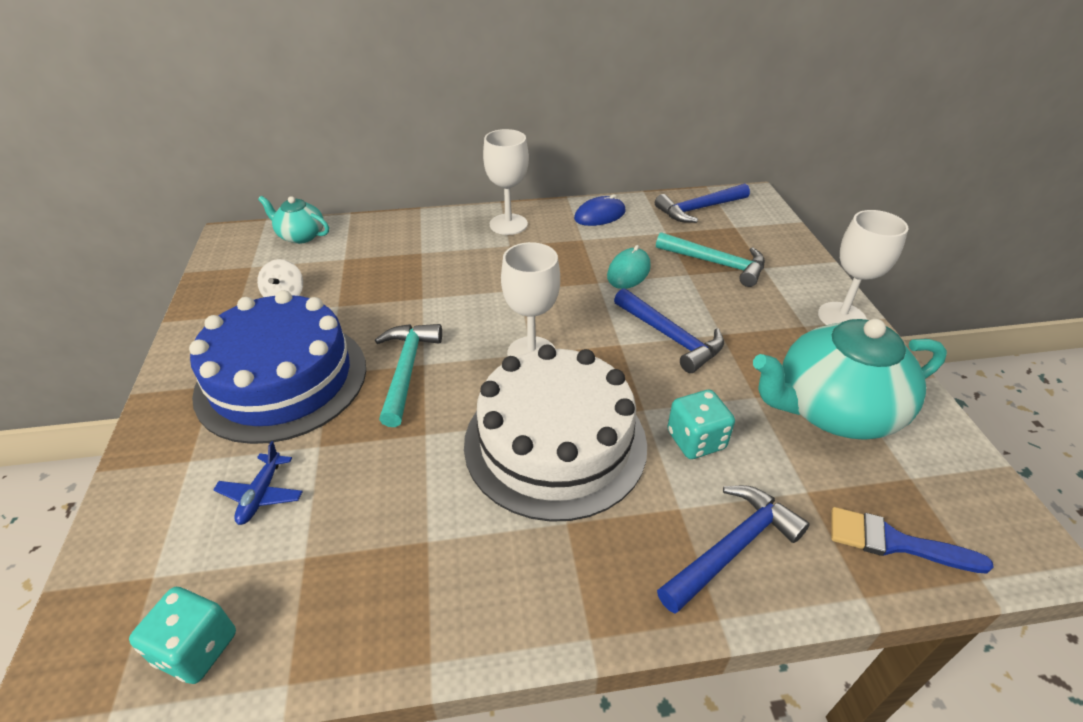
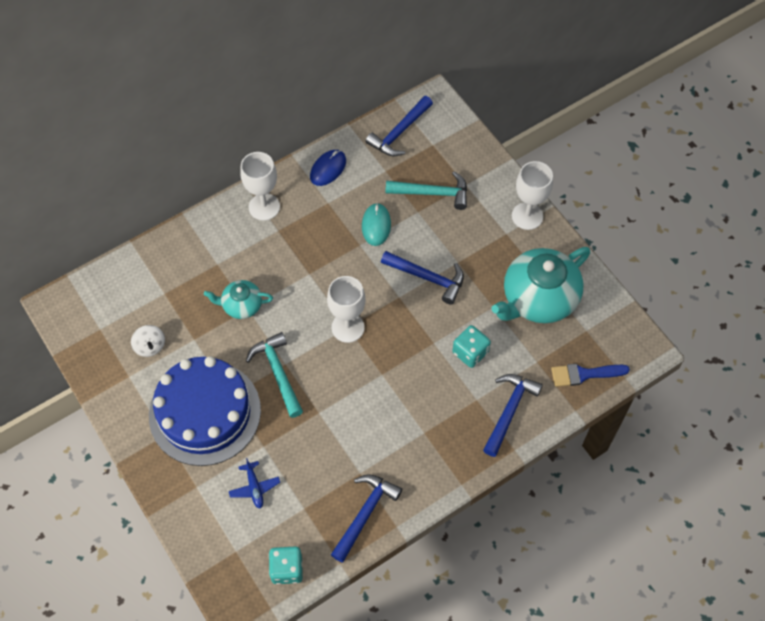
camera: 25 degrees left, 20 degrees up
(301, 236) = (111, 283): turquoise teapot -> turquoise teapot (241, 305)
(391, 612) = (365, 514): none -> blue hammer
(555, 442) = (394, 387): white cake -> none

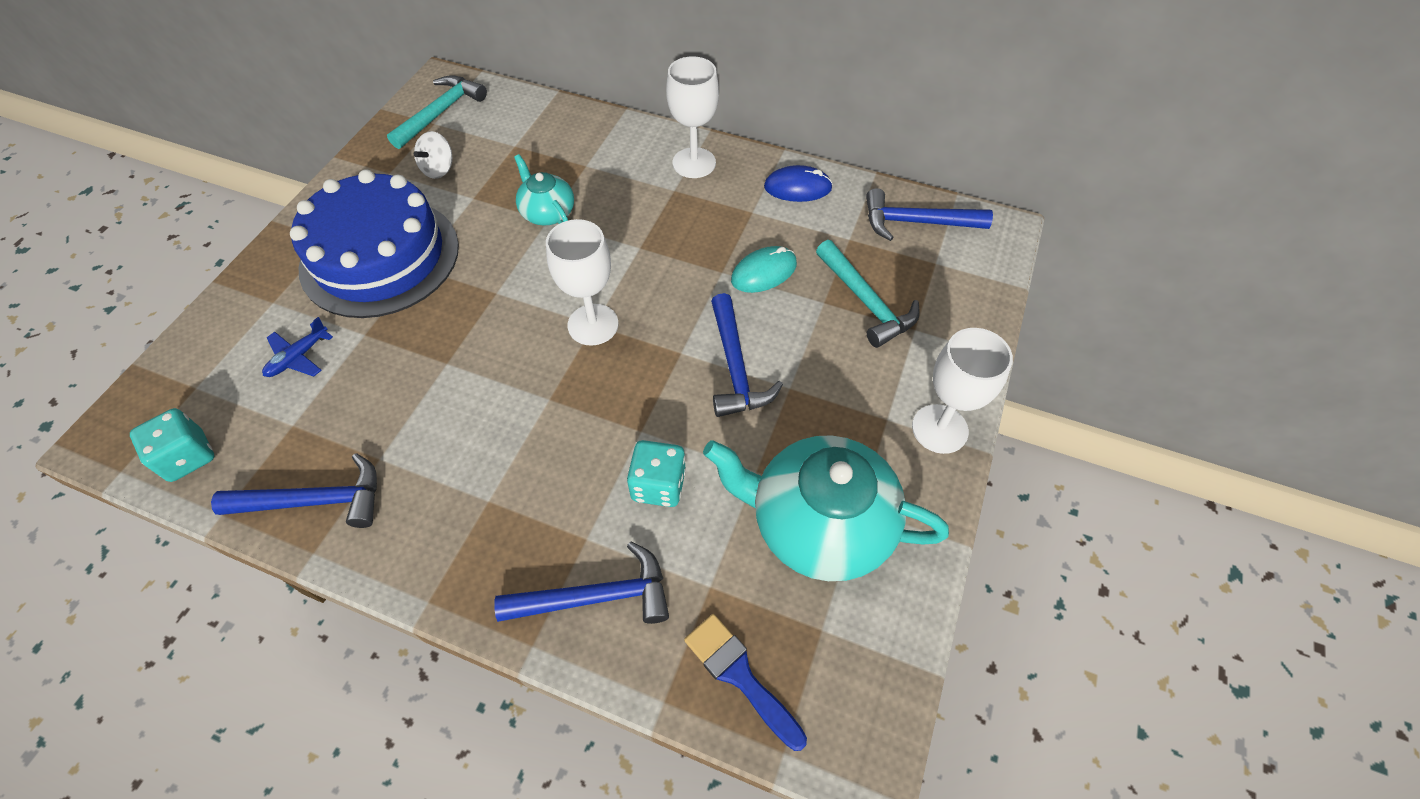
camera: 55 degrees right, 5 degrees down
(278, 373) = (478, 292): turquoise hammer -> turquoise hammer (441, 113)

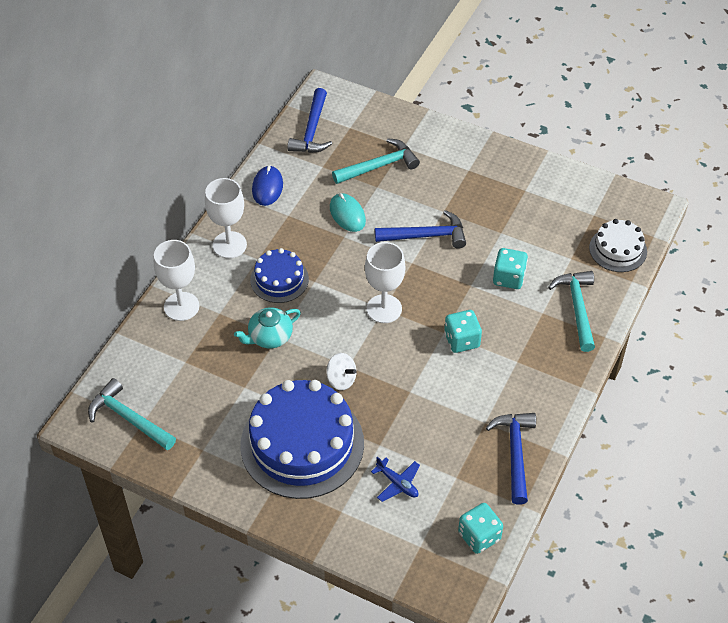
camera: 85 degrees left, 5 degrees down
(439, 169) = (205, 413): white spinning top -> white spinning top (341, 380)
(533, 422) = (461, 340): none -> turquoise dice
(596, 597) = (577, 308): blue hammer -> turquoise hammer
(640, 213) = (279, 279): none -> blue cake
(740, 675) = (618, 249): blue brush -> white cake
(818, 524) = (535, 209): turquoise teapot -> none
(939, 429) = (476, 148): white goblet -> white goblet (181, 306)

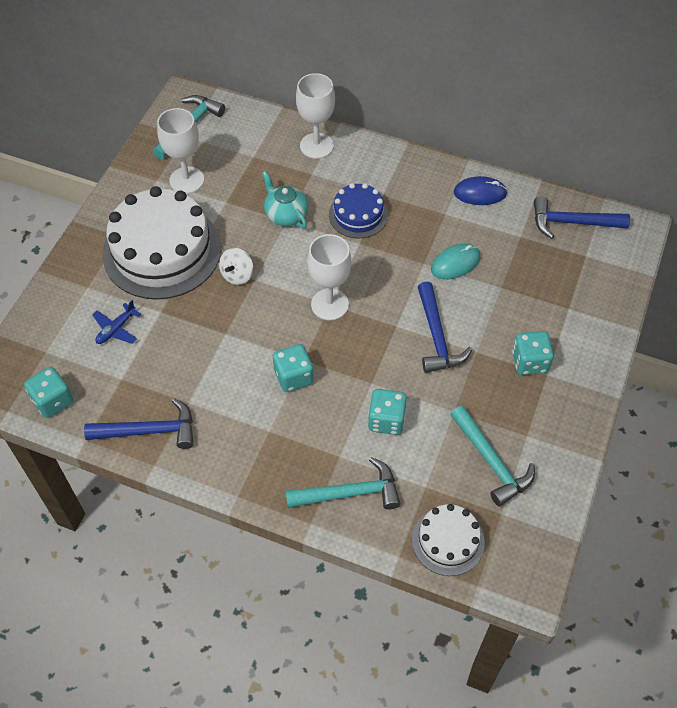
camera: 85 degrees right, 5 degrees up
(229, 245) = (397, 172): white goblet -> white goblet (186, 180)
(302, 444) = (162, 251): blue cake -> white cake
(379, 166) = (532, 287): turquoise hammer -> turquoise hammer (491, 461)
(456, 179) = (529, 362): none -> turquoise dice

